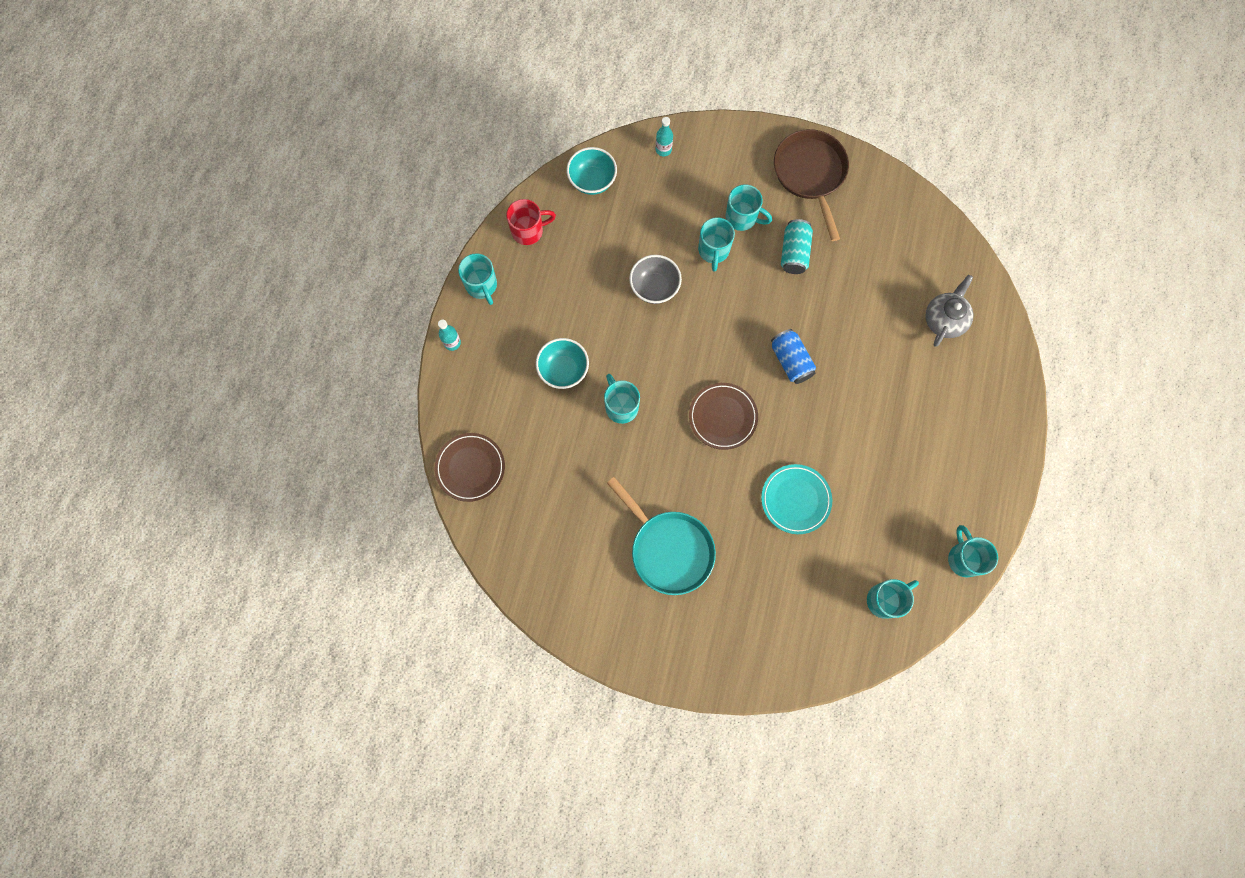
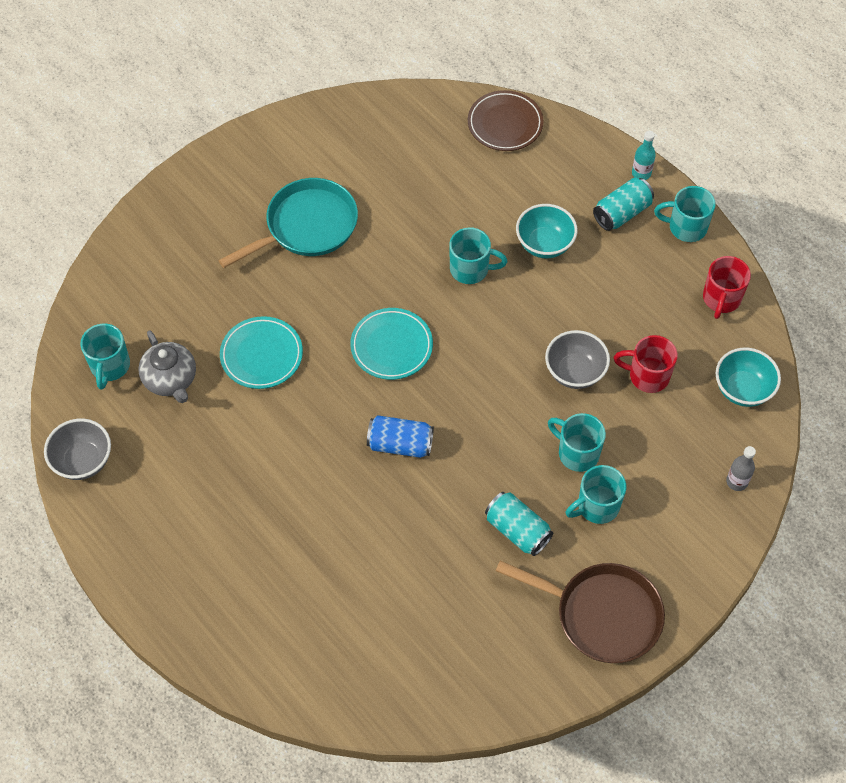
camera: 125 degrees right, 15 degrees down
(498, 335) = (622, 213): none -> turquoise can
(624, 242) = (647, 376): none -> red mug
(663, 149) = (737, 482): turquoise bottle -> grey bottle
(668, 549) = (306, 226): turquoise pan -> turquoise pan turned 150 degrees clockwise
(722, 417) = (391, 346): brown plate -> turquoise plate
(944, 319) = (326, 629): grey teapot -> grey teapot (171, 380)
(963, 558) = (83, 461): turquoise mug -> grey bowl

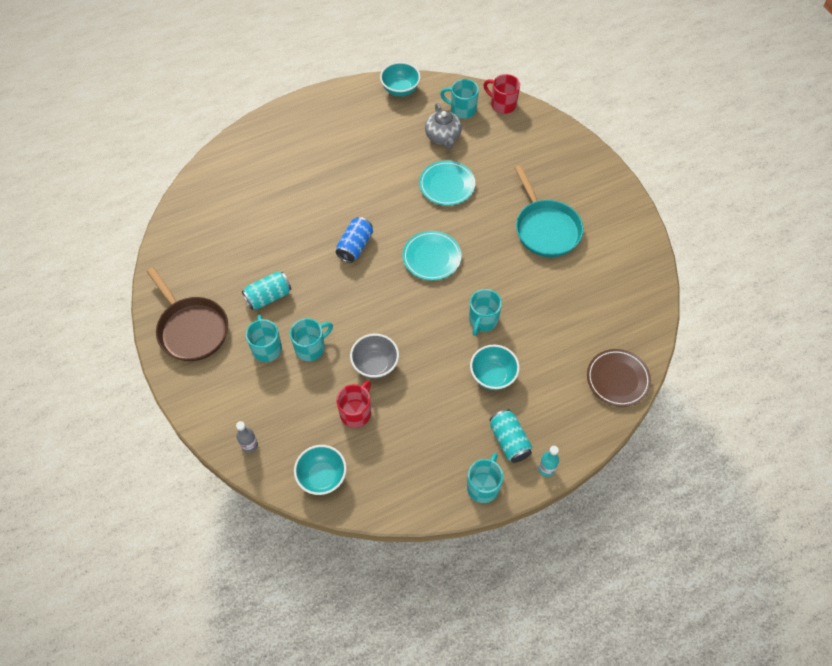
camera: 105 degrees right, 0 degrees up
(83, 461) = (400, 90): grey bowl -> turquoise bowl
(171, 380) = (443, 137): grey teapot -> grey teapot turned 90 degrees counterclockwise
(601, 614) = (191, 328): brown pan -> brown pan turned 75 degrees counterclockwise
(721, 299) = (407, 490): red mug -> red mug (502, 104)

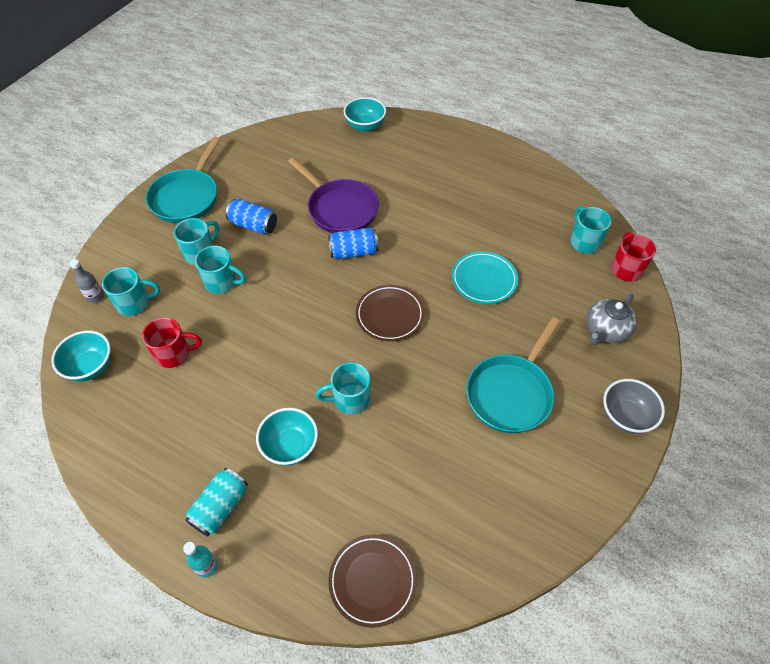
camera: 55 degrees right, 5 degrees down
(191, 328) = (187, 197): brown pan -> turquoise pan
(268, 297) = (253, 225): turquoise can -> blue can
(303, 230) = (340, 208): none -> purple pan
(375, 365) = (236, 339): grey bowl -> grey bowl (625, 416)
(400, 90) = (556, 186): turquoise bowl -> turquoise bowl (365, 126)
(431, 257) = (390, 315): turquoise plate -> brown plate
(443, 137) = (536, 246): grey teapot -> grey teapot (605, 331)
(483, 486) = (151, 512): turquoise mug -> turquoise mug (134, 303)

